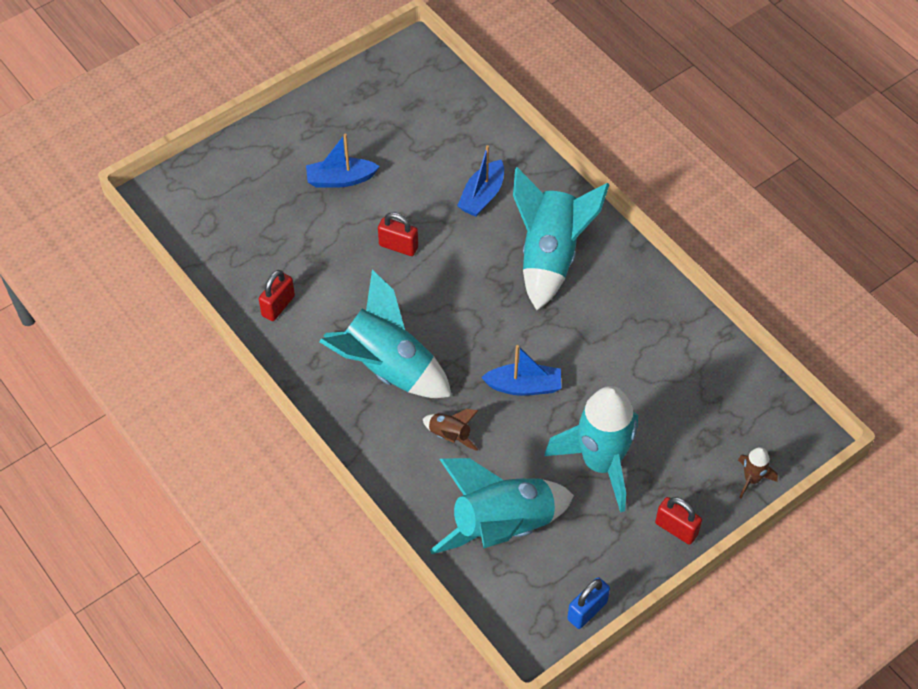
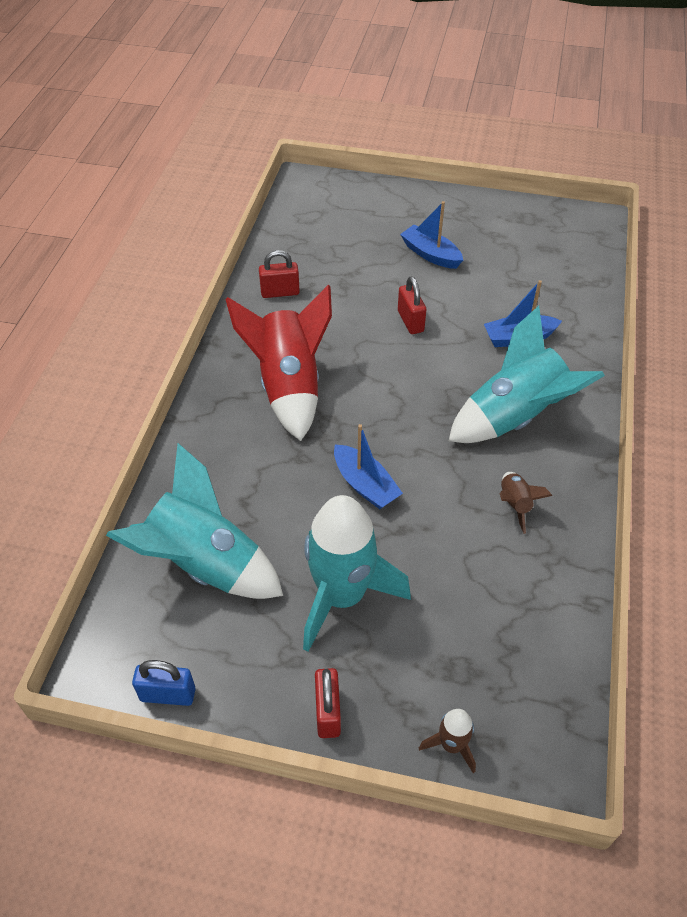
camera: 50 degrees right, 5 degrees down
(387, 368) = (289, 387): turquoise rocket -> red rocket
(450, 436) = (264, 467): brown rocket -> brown rocket (515, 504)

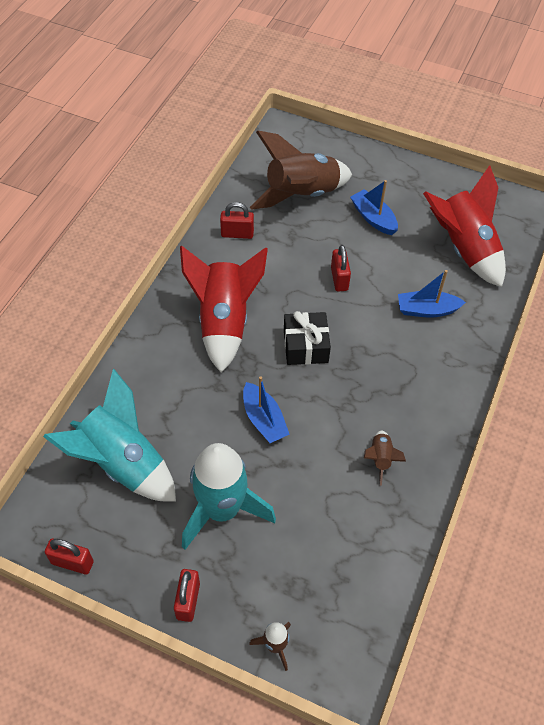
camera: 10 degrees right, 5 degrees up
(168, 694) = (72, 562): blue padlock -> red padlock
(343, 242) = (302, 194): none -> brown rocket
(392, 397) = (305, 346): none -> black gift
(515, 417) = (402, 382): turquoise rocket -> none
(540, 271) = (464, 249): none -> red rocket

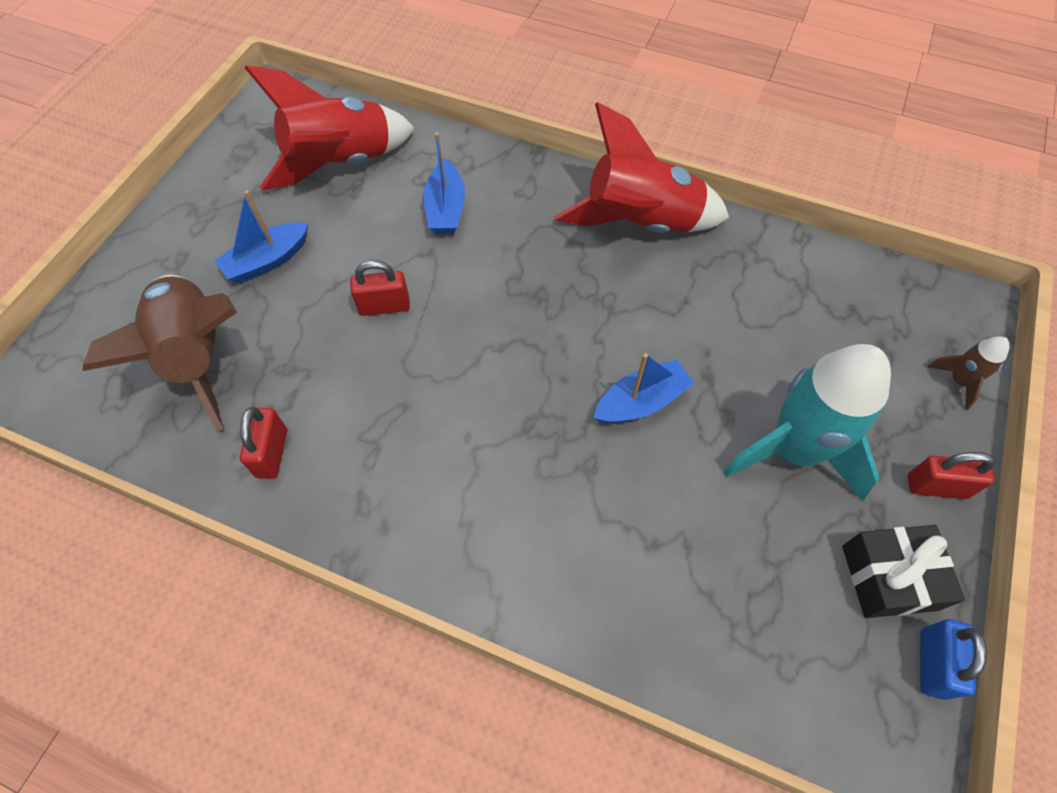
camera: 90 degrees left, 5 degrees up
(72, 562) = (932, 663): red padlock -> blue padlock
(123, 463) = (747, 603): turquoise rocket -> none
(224, 322) = (464, 465): red rocket -> red rocket (640, 223)
(305, 346) = (509, 350): black gift -> black gift (889, 577)
(380, 459) = (682, 267): brown rocket -> none

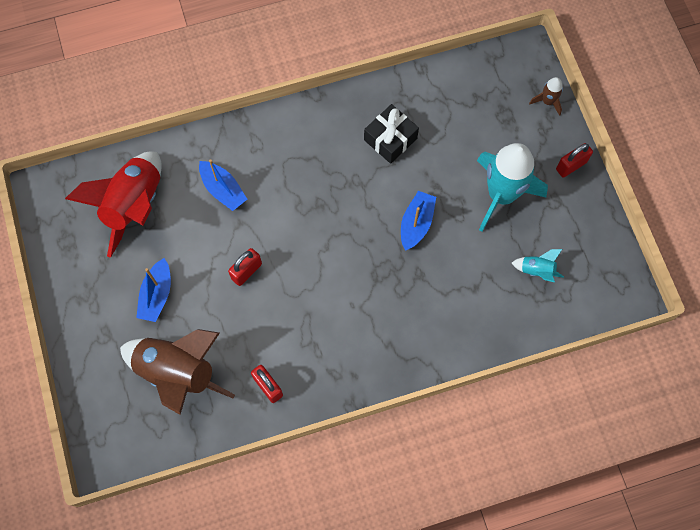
camera: 40 degrees left, 10 degrees up
(640, 223) = (335, 121): red rocket -> none
(768, 592) = (537, 270): none -> turquoise rocket
(889, 577) = (578, 224): black gift -> black gift (390, 139)
(932, 663) = (617, 249): blue padlock -> none

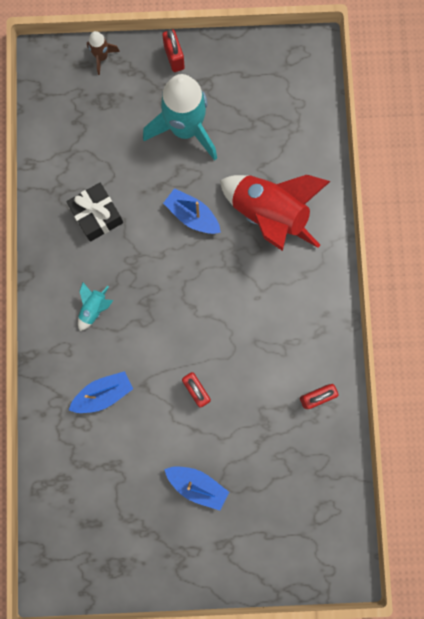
camera: 75 degrees left, 10 degrees up
(134, 205) = (94, 488): red rocket -> red rocket (268, 214)
(177, 373) = (281, 481): brown rocket -> none
(537, 270) = (268, 121): turquoise rocket -> turquoise rocket (94, 308)

